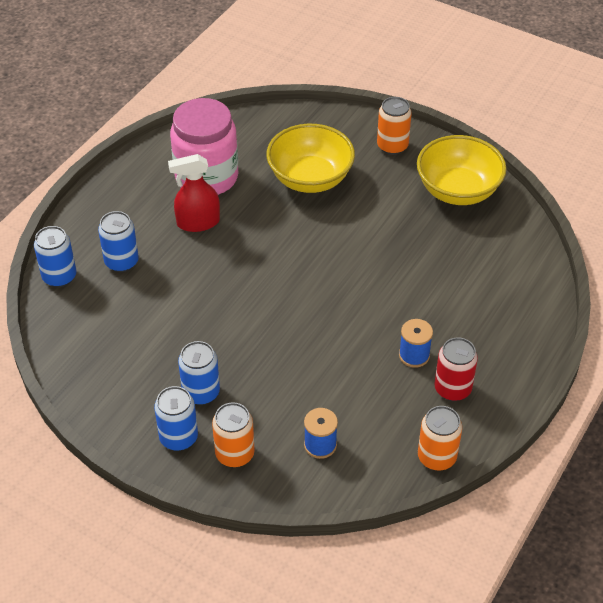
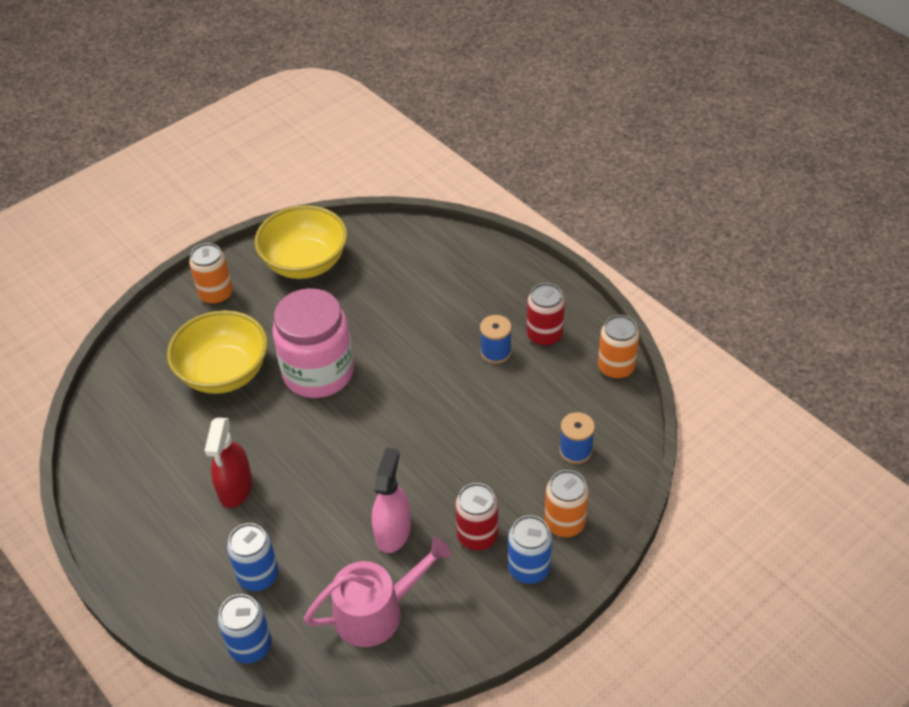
camera: 70 degrees left, 0 degrees up
(108, 344) = (376, 611): none -> pink watering can
(188, 333) = (393, 531): none -> pink spray bottle
(201, 392) = (477, 536): blue can -> red can
(207, 177) = (169, 465): pink jar -> pink jar (318, 372)

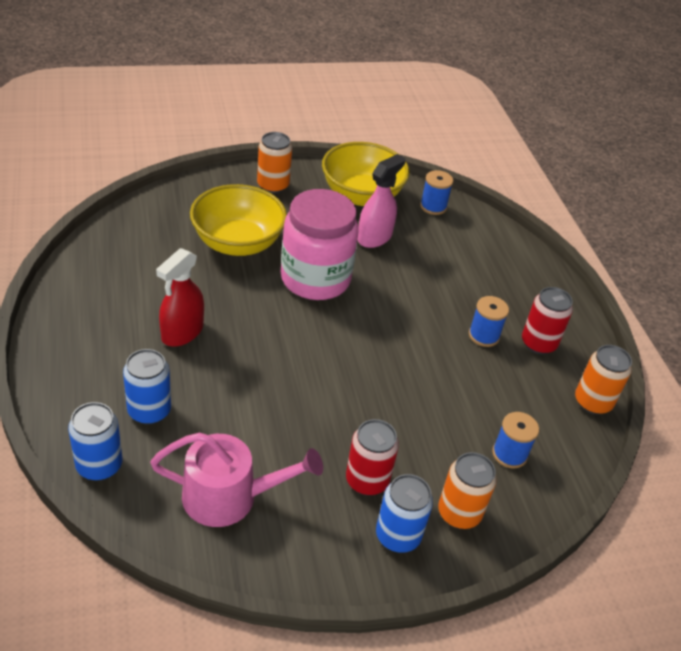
camera: 20 degrees right, 5 degrees down
(377, 242) = (433, 206): none -> blue spool
(393, 531) = (292, 436): pink spray bottle -> pink spray bottle (374, 237)

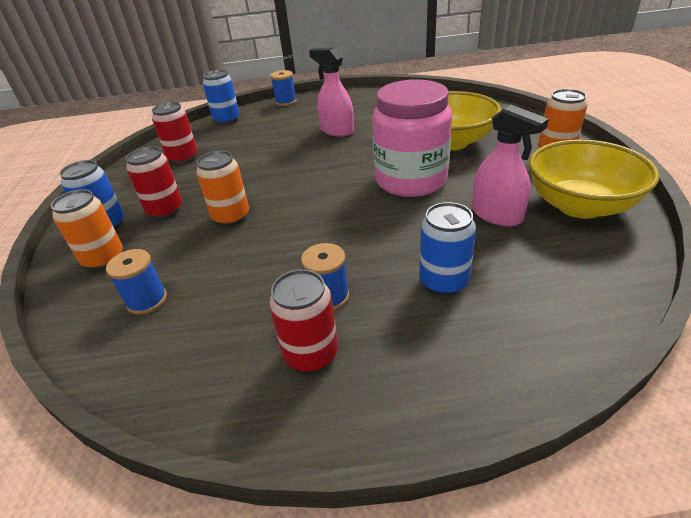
camera: 105 degrees right, 5 degrees down
(149, 411) = (264, 128): blue can -> blue can (443, 282)
(182, 332) = (336, 131): red spray bottle -> pink spray bottle
(229, 496) = (183, 158): pink watering can -> red can
(433, 206) = (598, 266): blue spool -> blue spool (286, 102)
(592, 402) = (187, 403): orange can -> orange can (231, 217)

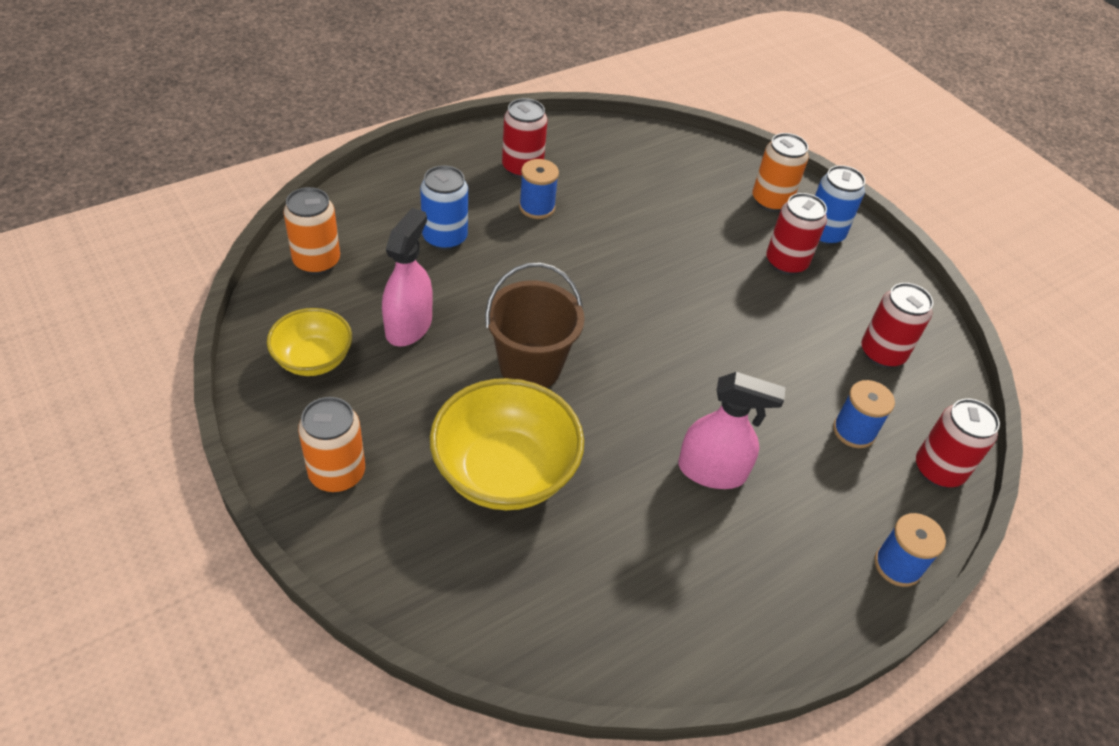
camera: 145 degrees right, 10 degrees up
(147, 300) = (683, 177): blue spool -> blue spool (854, 431)
(227, 120) = (938, 470): blue can -> red can
(231, 217) = (702, 268): orange can -> orange can (317, 261)
(411, 180) = (530, 366): pink jar -> brown bucket
(497, 215) = (409, 326): pink spray bottle -> pink spray bottle turned 90 degrees clockwise
(579, 205) = (313, 359): yellow bowl -> yellow bowl, size x0.59

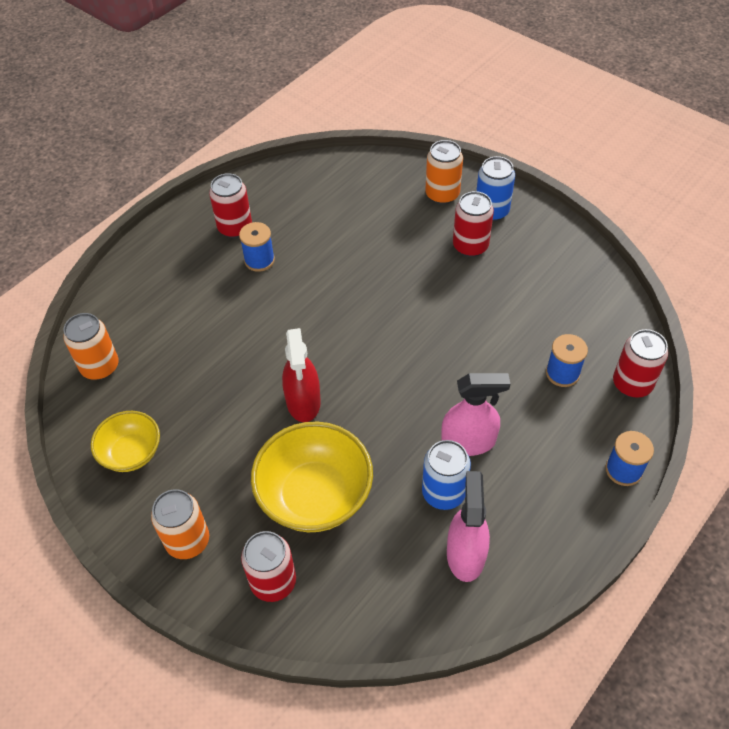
camera: 10 degrees left, 5 degrees up
(409, 326) = (196, 399): pink spray bottle -> pink spray bottle (465, 554)
(445, 238) = (195, 312): blue can -> blue can (443, 493)
(530, 366) = (303, 402): brown bucket -> red spray bottle
(882, 353) = (565, 301): red can -> red can (273, 582)

